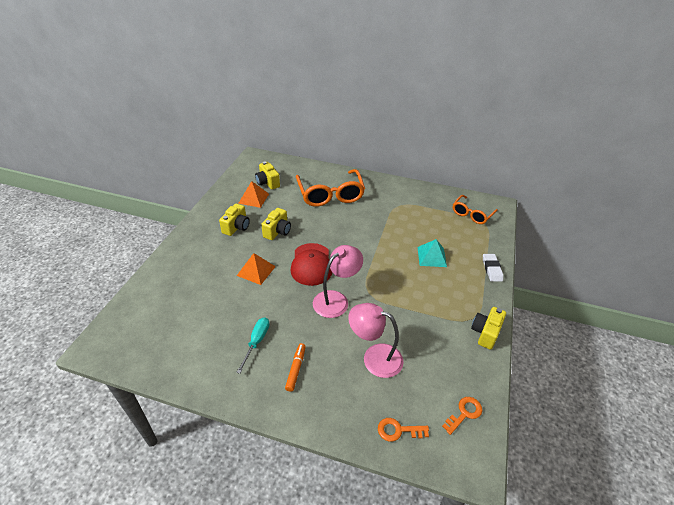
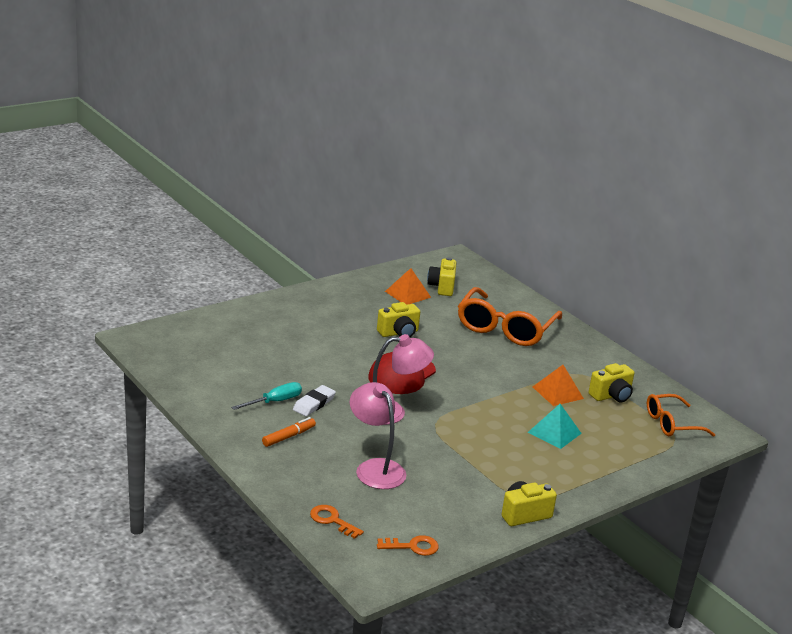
camera: 35 degrees right, 15 degrees down
(236, 227) = (358, 310): yellow camera -> yellow camera (611, 396)
(256, 271) = (336, 353): orange pyramid -> orange pyramid (557, 392)
(492, 269) = (617, 477): white eraser -> white eraser (314, 404)

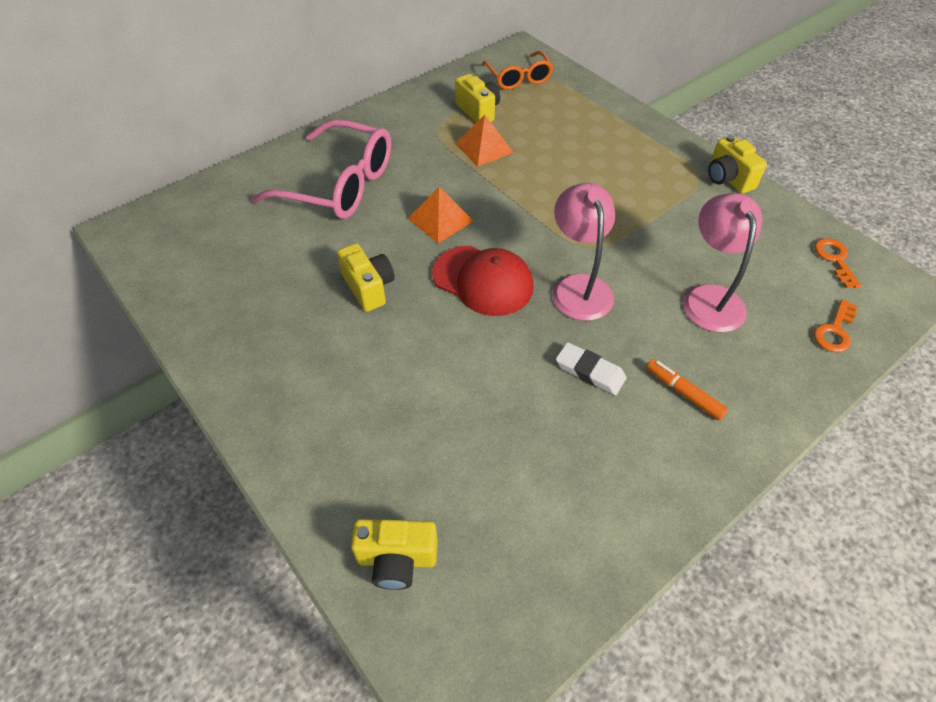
camera: 90 degrees left, 25 degrees up
(274, 402) = (602, 420): turquoise screwdriver -> none
(375, 468) = (709, 297): pink lamp -> pink lamp turned 120 degrees clockwise
(408, 294) = (247, 282): orange pyramid -> orange pyramid (440, 219)
(442, 287) = (223, 245): yellow camera -> yellow camera (397, 559)
(505, 328) = (339, 185): orange glasses -> pink glasses
(554, 432) = (567, 153): turquoise pyramid -> none

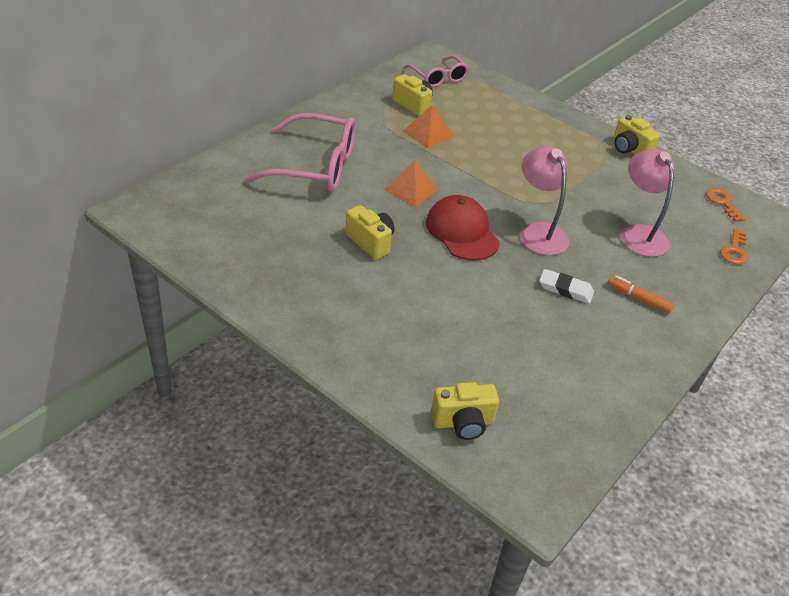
camera: 15 degrees left, 10 degrees down
(483, 280) = (462, 232): red cap -> red cap turned 135 degrees counterclockwise
(518, 78) = (438, 78): orange glasses -> pink glasses

